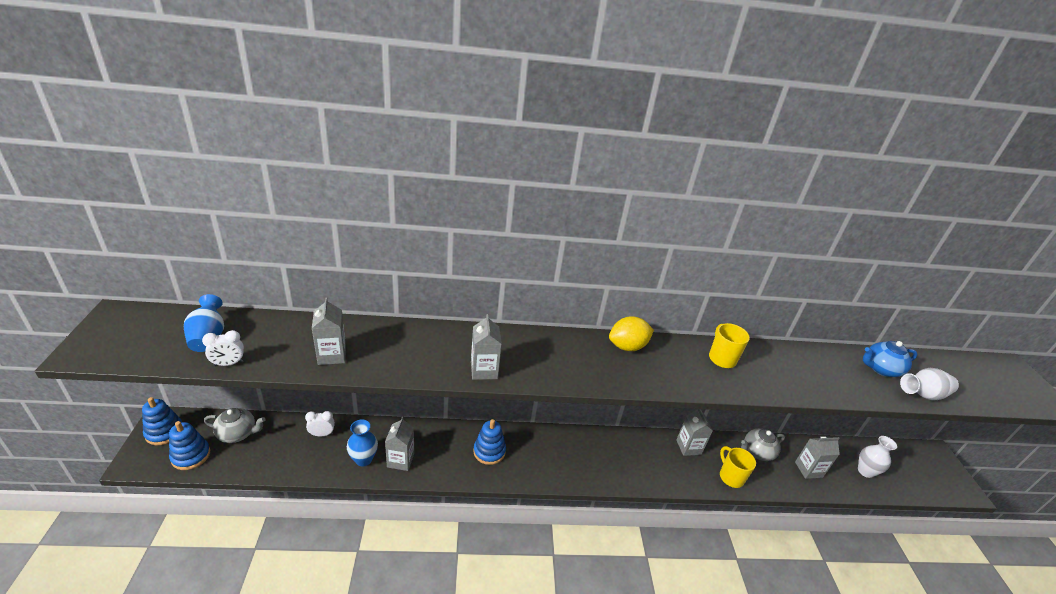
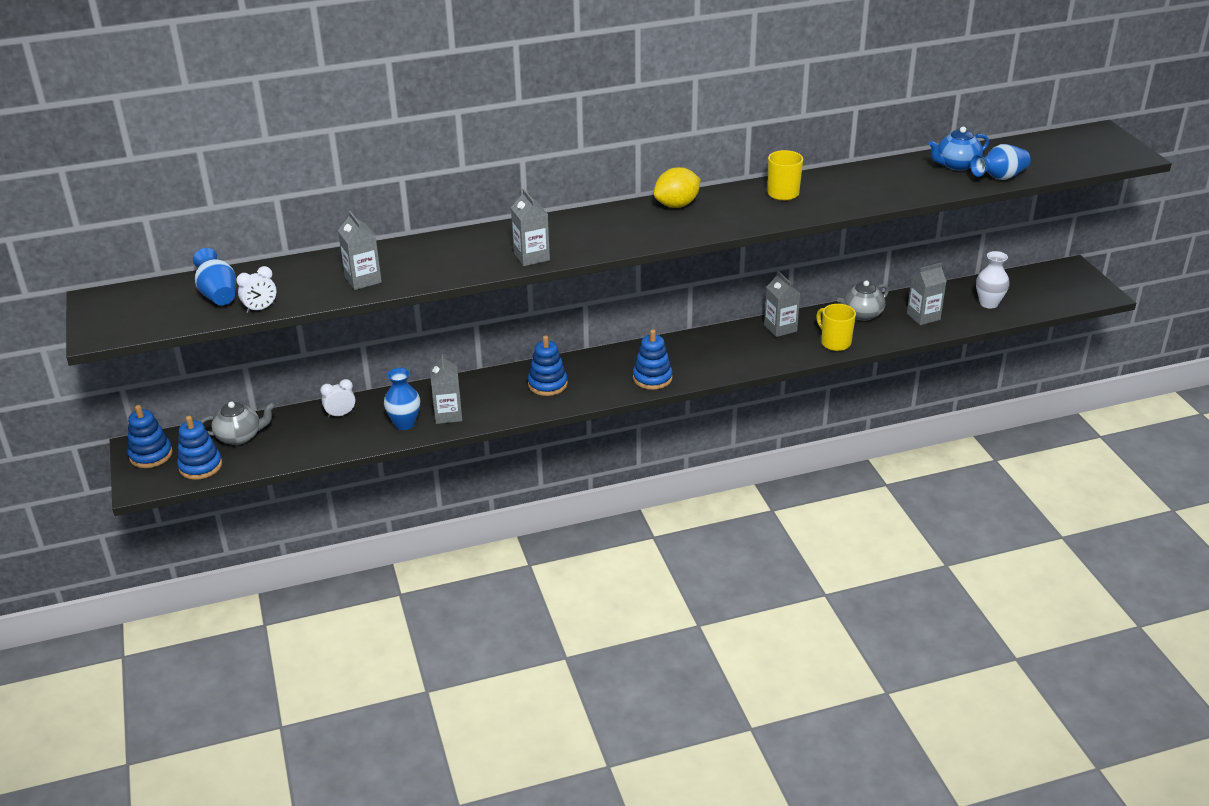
camera: 10 degrees left, 0 degrees up
(573, 470) = (652, 378): none -> blue stacking toy
(922, 395) = (999, 178): white vase -> blue vase

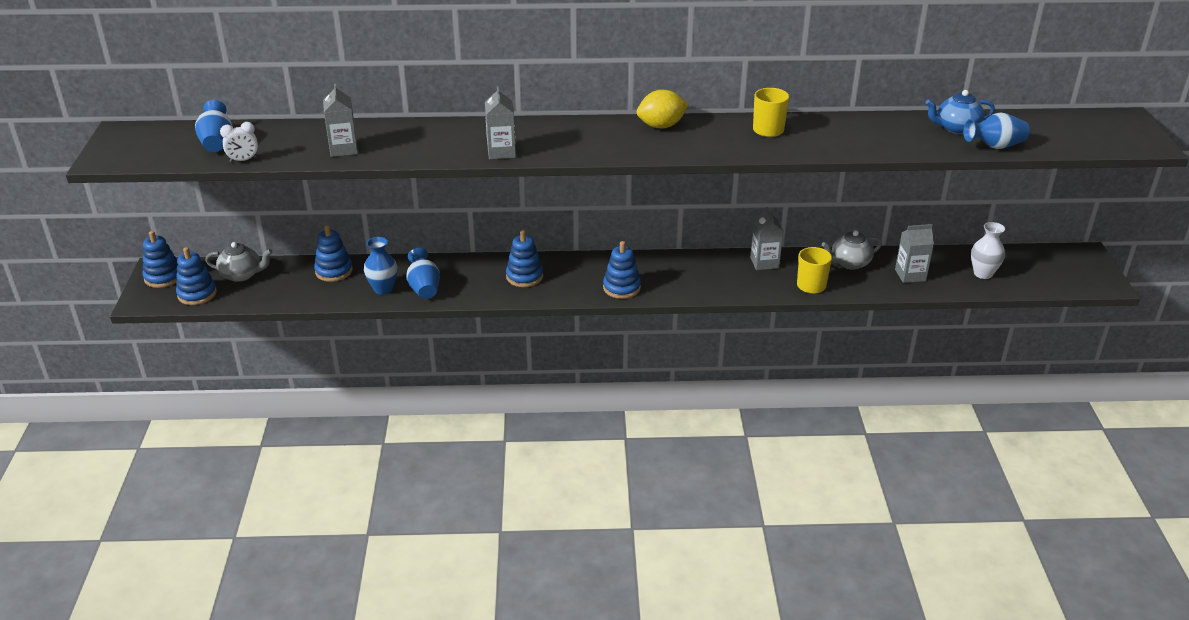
camera: 15 degrees right, 0 degrees up
(340, 414) = (334, 271): white clock -> blue stacking toy
(448, 415) = (424, 288): grey carton -> blue vase

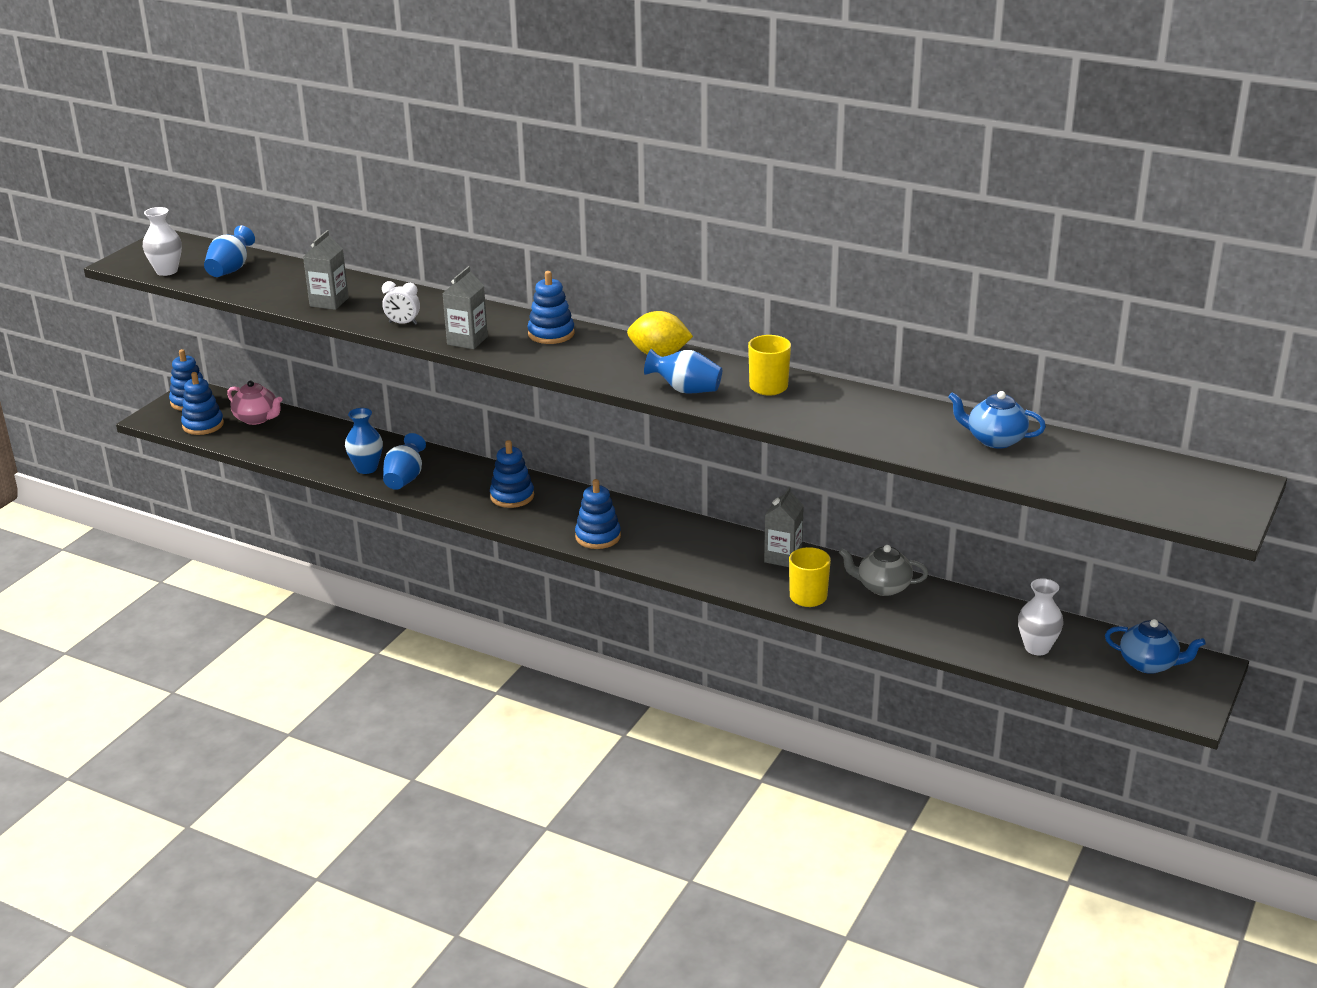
camera: 30 degrees right, 5 degrees down
(156, 158) = (166, 271): none -> white vase
(242, 275) = (257, 418): grey teapot -> pink teapot
(243, 160) = (233, 291): white clock -> white clock (403, 323)
(334, 271) = (340, 438): blue stacking toy -> blue stacking toy (551, 334)
(910, 275) = (941, 622): grey carton -> none
(994, 146) = (1013, 471): blue vase -> blue vase (685, 390)
(1054, 262) = (1149, 664): none -> blue teapot

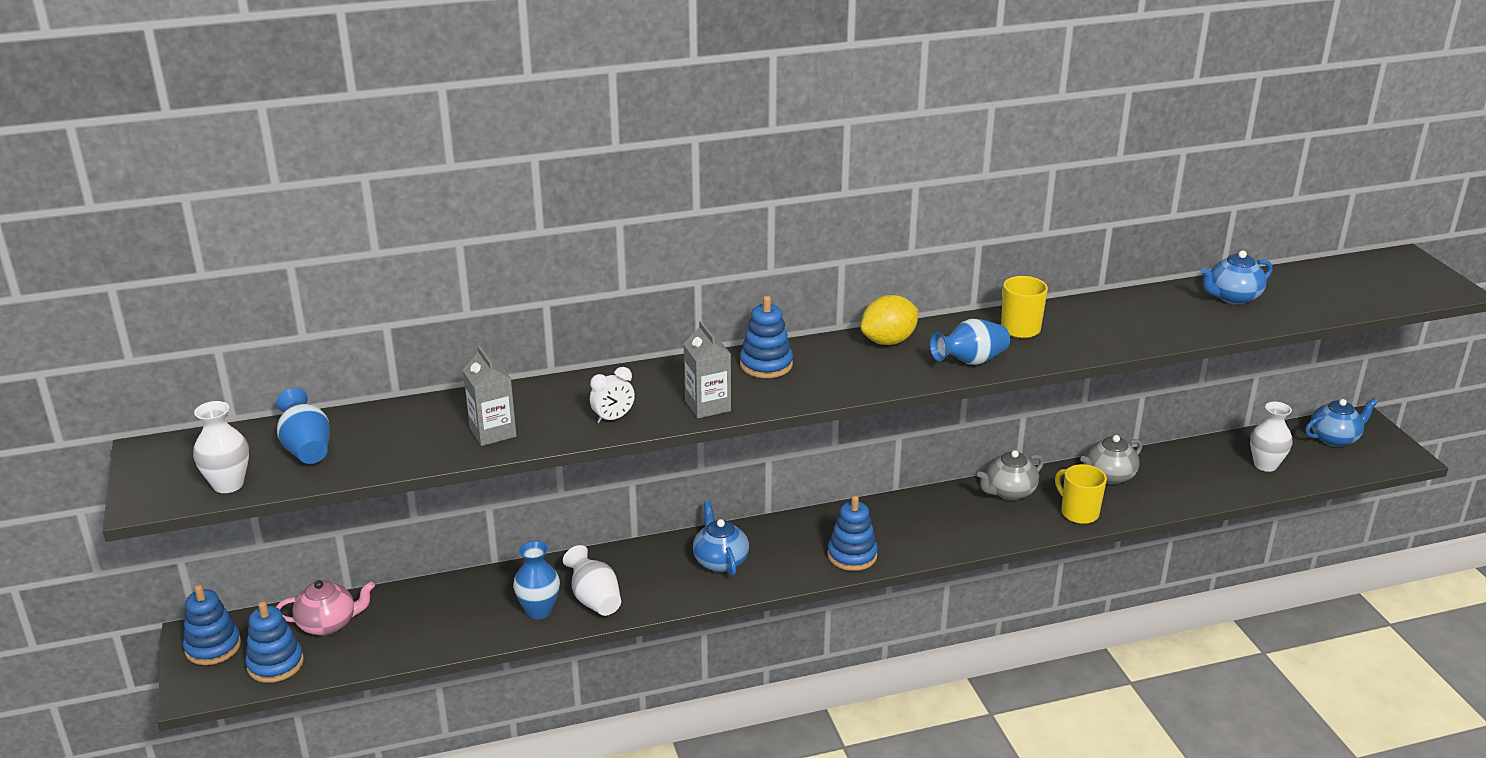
camera: 45 degrees left, 0 degrees up
(405, 478) = (594, 599): blue vase -> white vase
(512, 496) = (720, 561): blue stacking toy -> blue teapot
(783, 557) = (1009, 492): grey carton -> grey teapot

